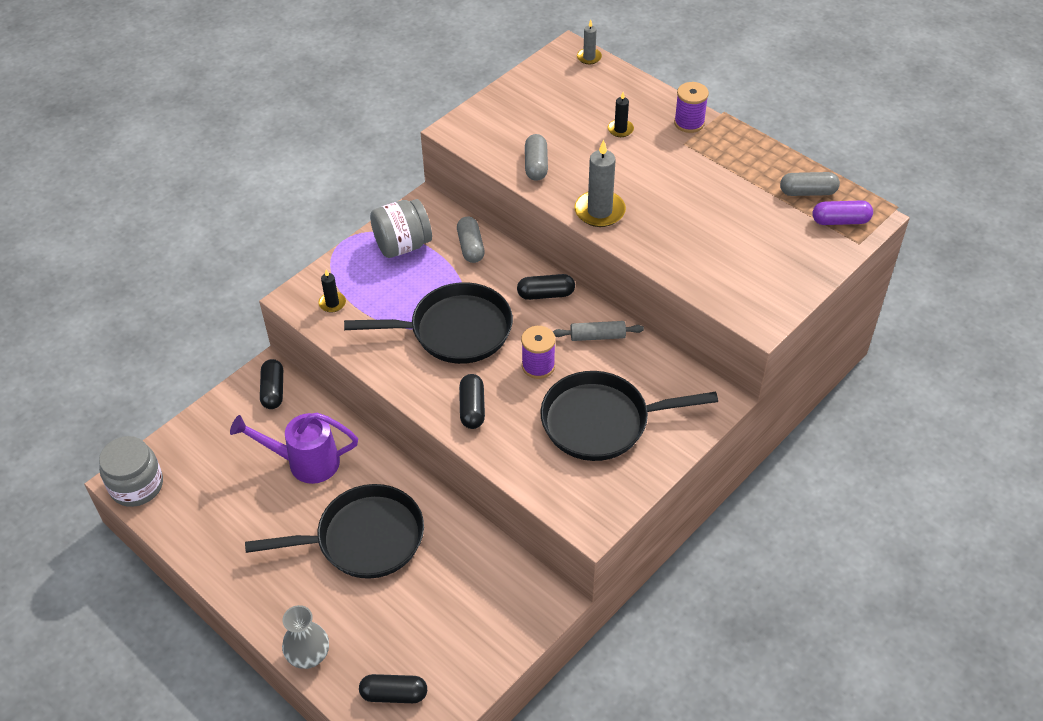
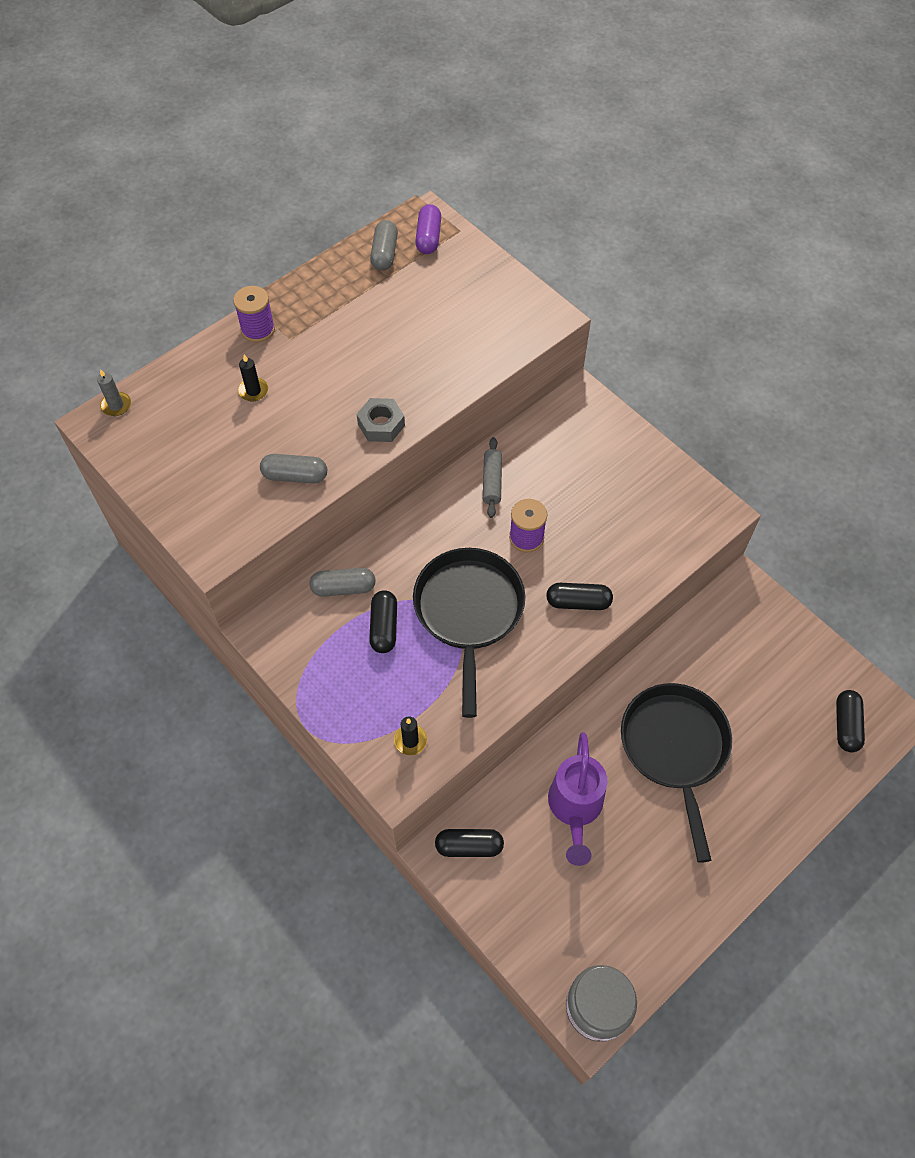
camera: 85 degrees left, 10 degrees up
(309, 655) = (810, 804): grey vase -> none
(402, 245) = (327, 660): grey jar -> none
(546, 294) = (427, 521): black capsule -> black capsule (384, 627)
(599, 211) = (381, 424): grey candle -> grey nut
(601, 422) = (601, 491): black pan -> none

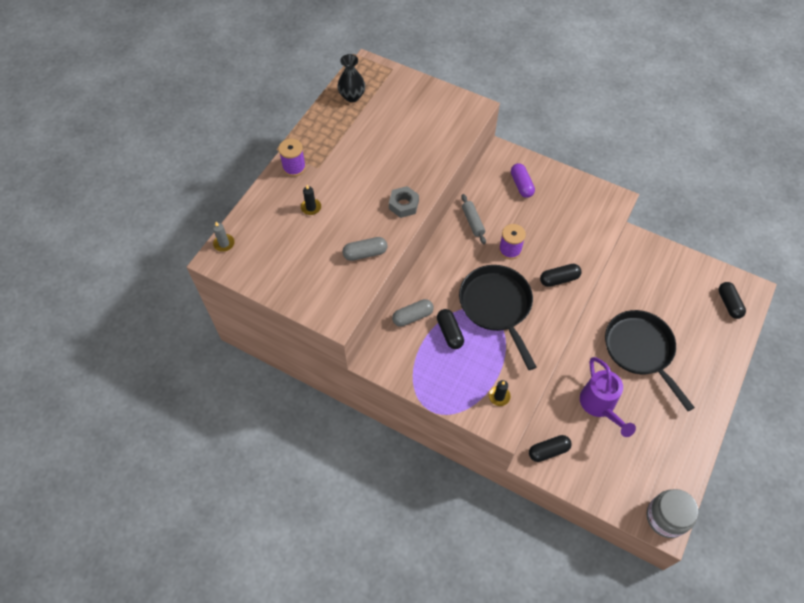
camera: 20 degrees left, 0 degrees up
(384, 254) = (352, 96): grey capsule -> black vase
(428, 238) = (375, 79): purple capsule -> purple capsule (521, 185)

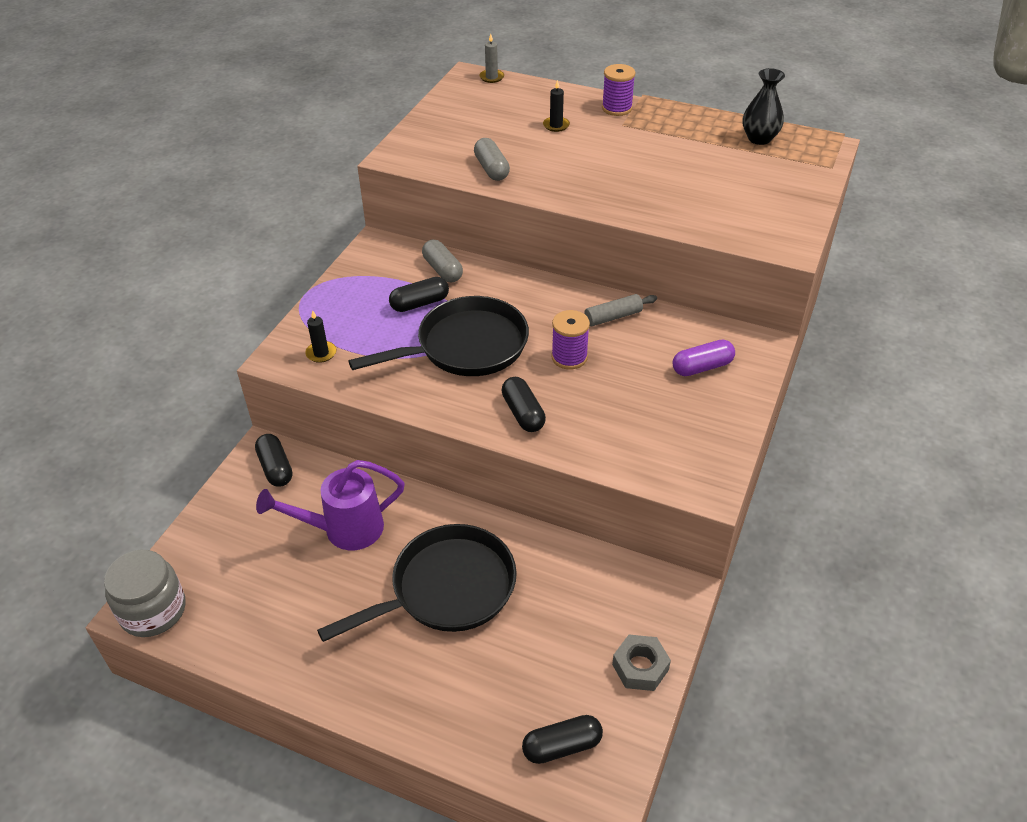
camera: 85 degrees right, 15 degrees down
(403, 205) = (577, 193): grey nut -> grey nut (640, 667)

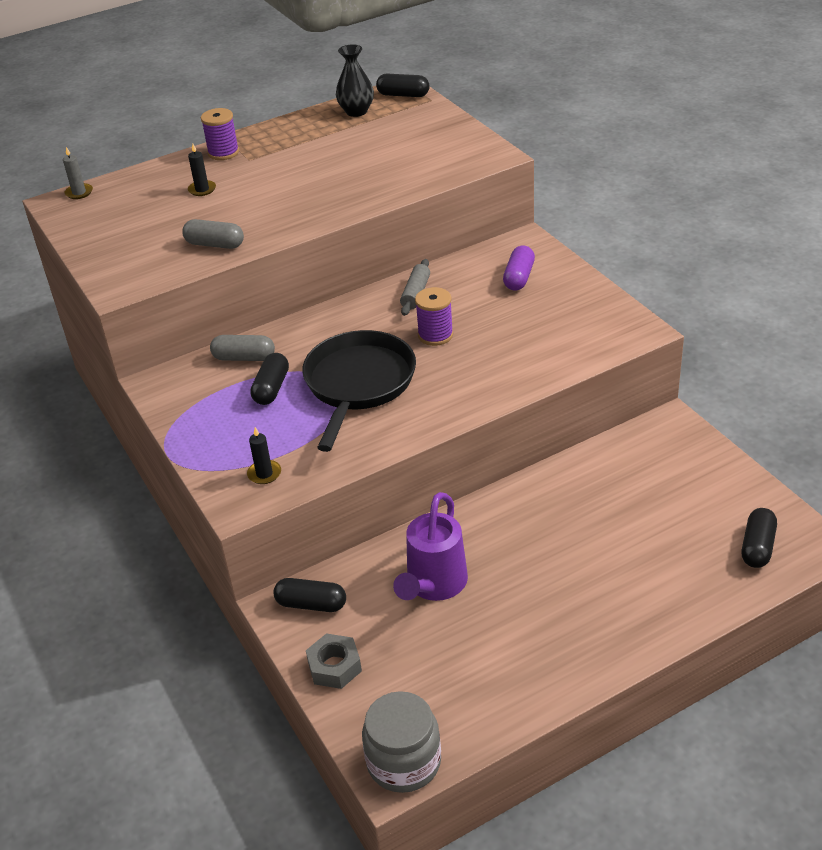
camera: 50 degrees left, 5 degrees down
(446, 589) = (558, 547): black pan -> none
(523, 413) = (471, 385): black capsule -> black capsule (403, 95)
(640, 667) = (721, 474): grey nut -> grey nut (334, 666)

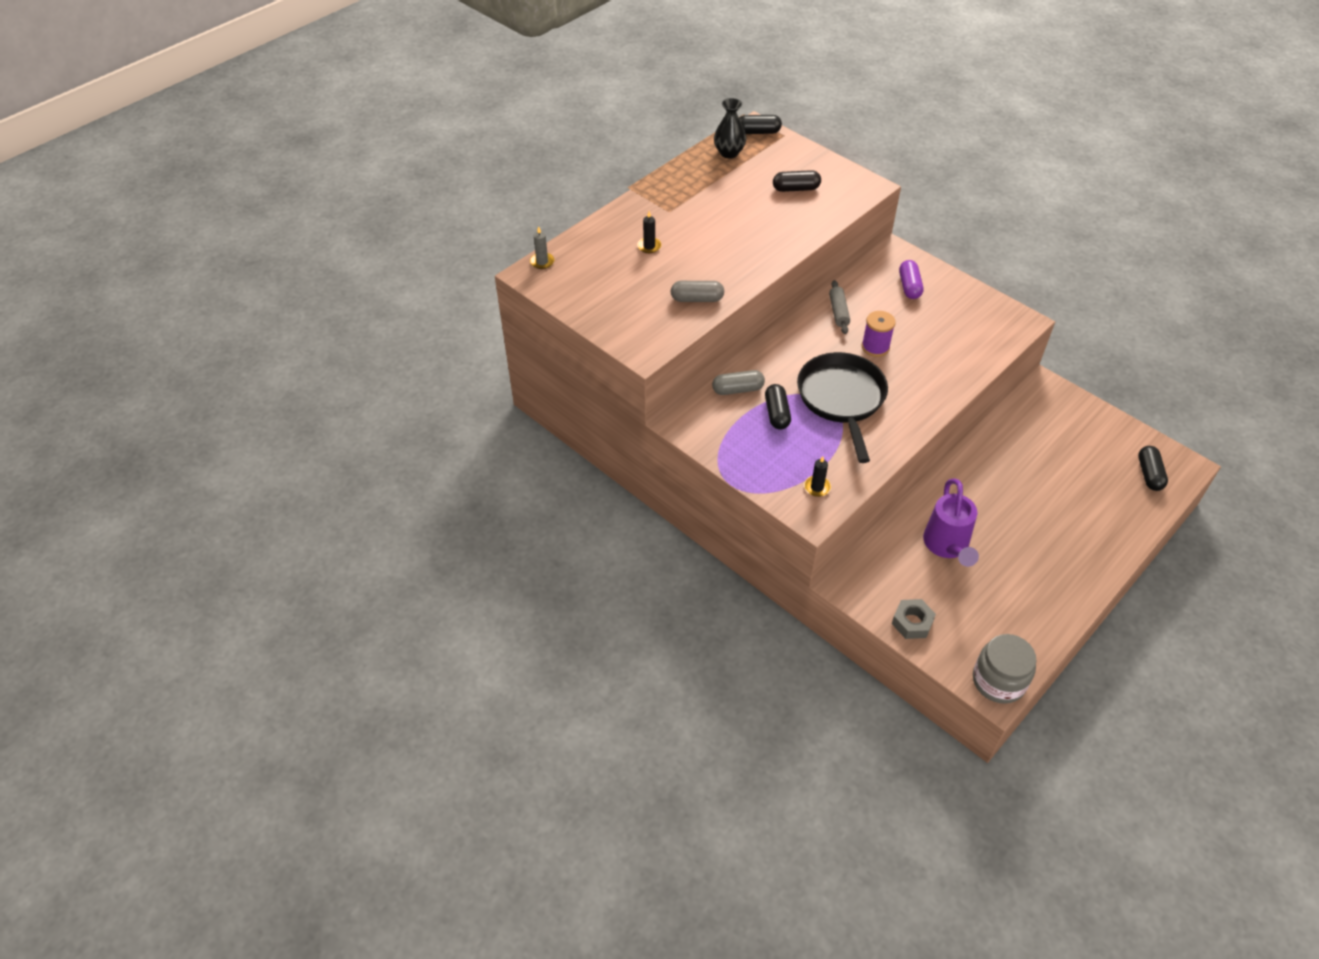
camera: 20 degrees left, 10 degrees up
(223, 153) = (642, 207): purple spool -> none
(311, 604) = (868, 578): black capsule -> black capsule (796, 189)

